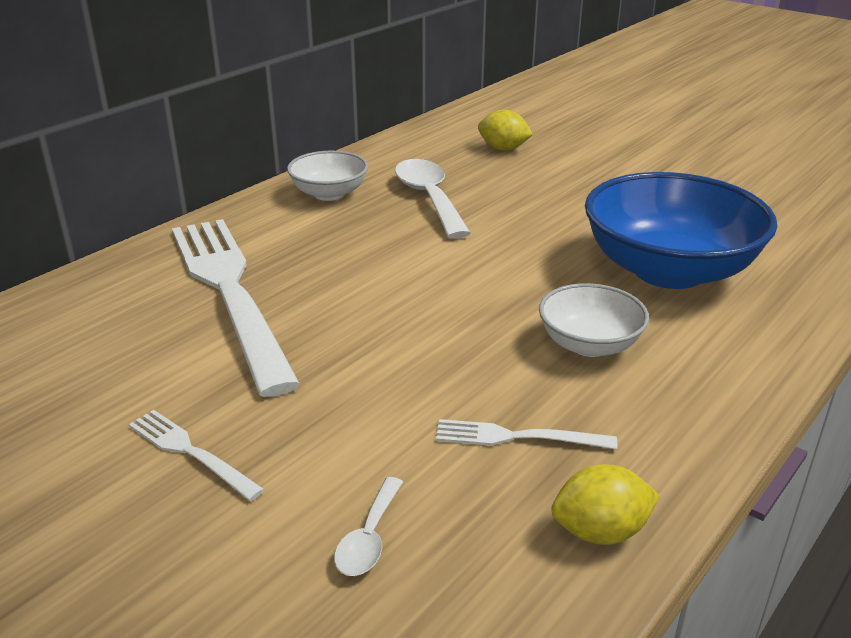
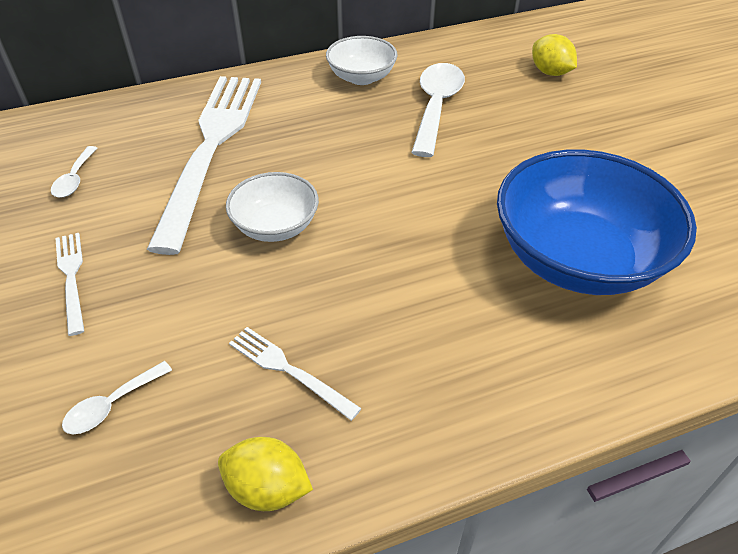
camera: 30 degrees right, 15 degrees up
(89, 366) = (75, 179): none -> white spoon
(589, 344) = (430, 307): white bowl -> white bowl (275, 226)

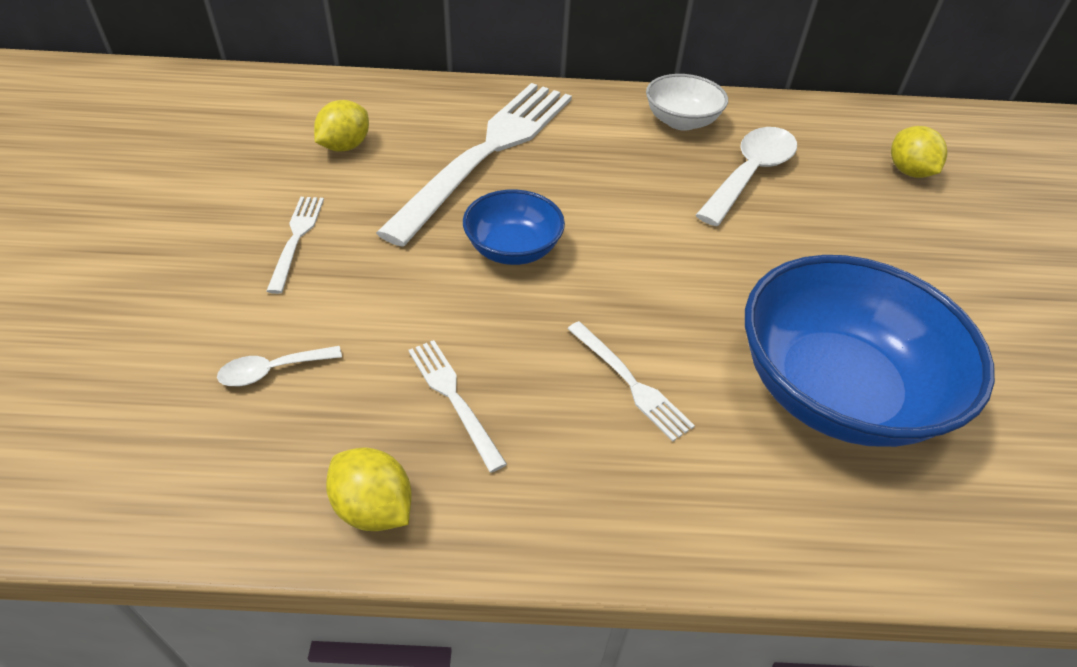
camera: 20 degrees right, 0 degrees up
(75, 179) = (345, 146): white spoon -> yellow lemon
(275, 226) = (513, 249): white bowl -> blue bowl
(425, 306) = (630, 382): none -> white fork

